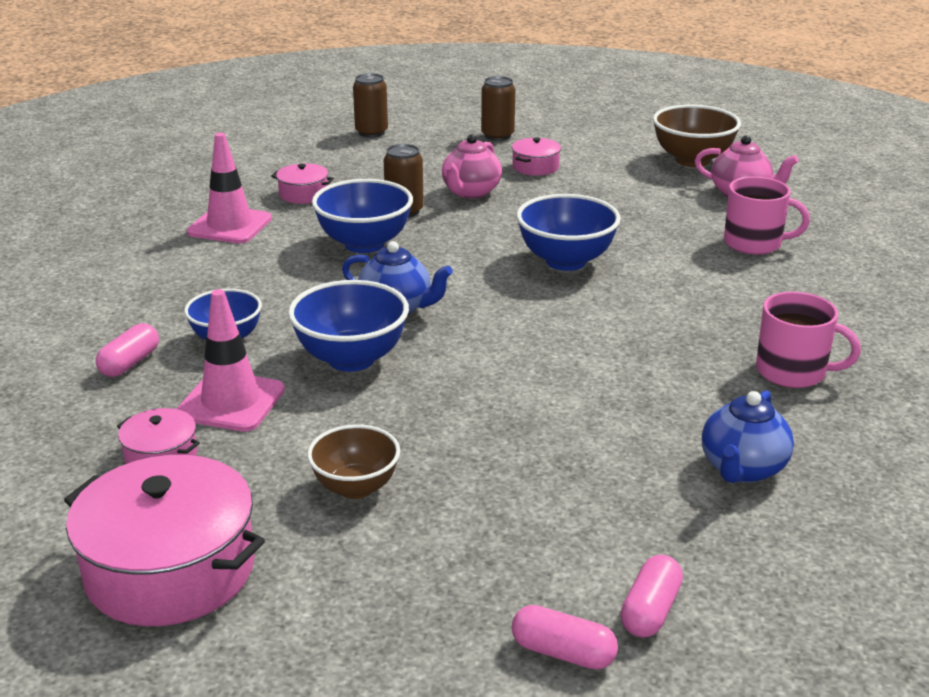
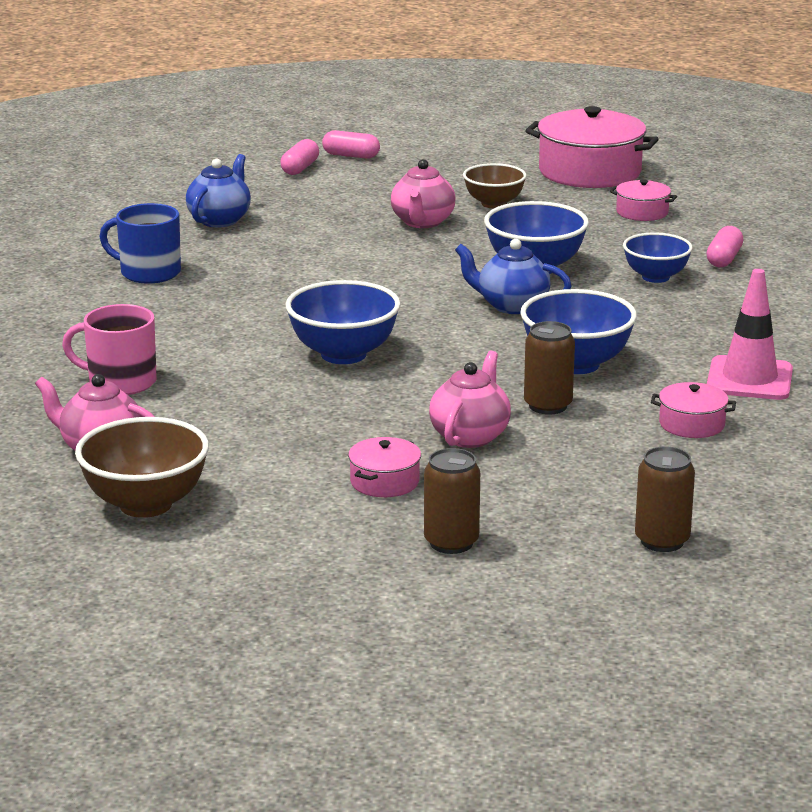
camera: 175 degrees right, 5 degrees down
(231, 402) = (616, 240): pink traffic cone -> none
(465, 449) = (422, 222): none -> pink teapot
(793, 372) = (148, 272): pink mug -> blue mug

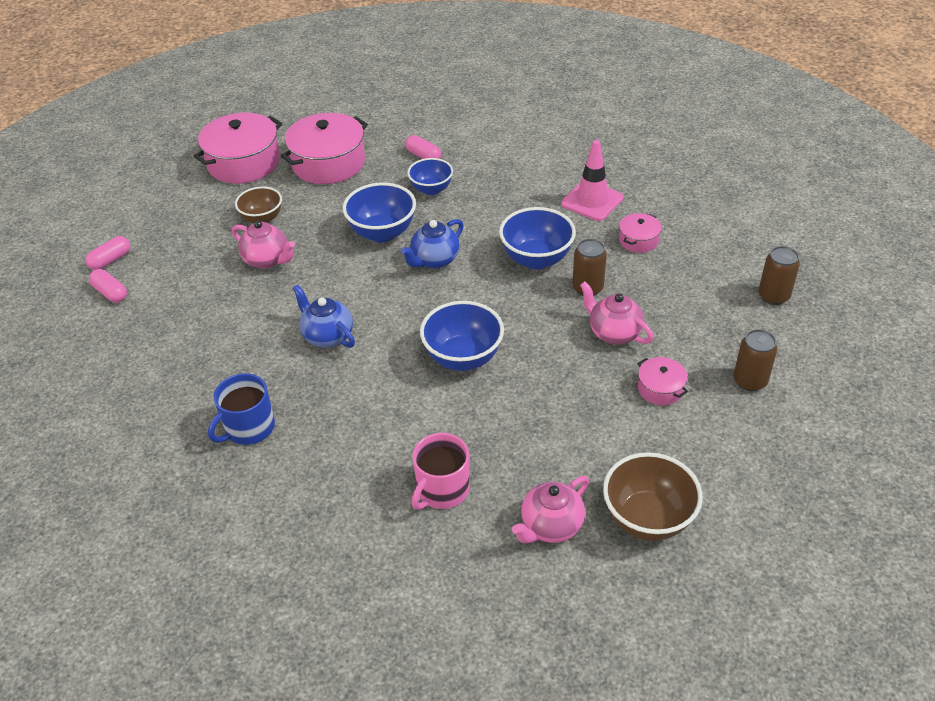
camera: 65 degrees left, 20 degrees up
(220, 220) = (176, 362): blue teapot -> blue teapot (327, 336)
(642, 212) = (328, 163): pink pot -> pink pot, size x2.06

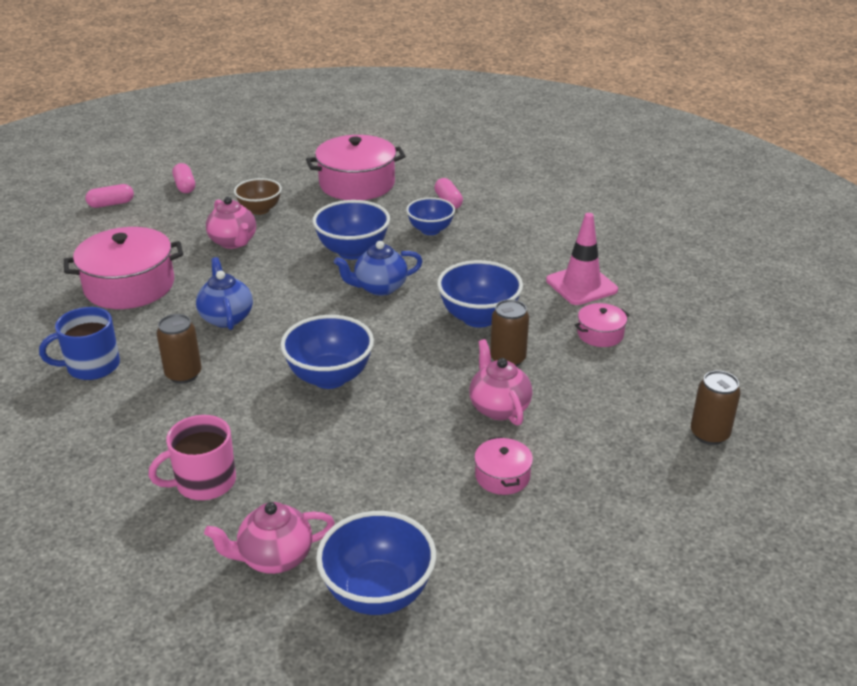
camera: 25 degrees right, 10 degrees down
(110, 293) = (87, 227): pink capsule -> pink capsule (185, 186)
(244, 163) = (285, 164): pink pot -> pink pot (129, 286)
(647, 519) = (378, 593): brown bowl -> blue bowl
(750, 381) = (609, 506): brown can -> brown can (183, 374)

